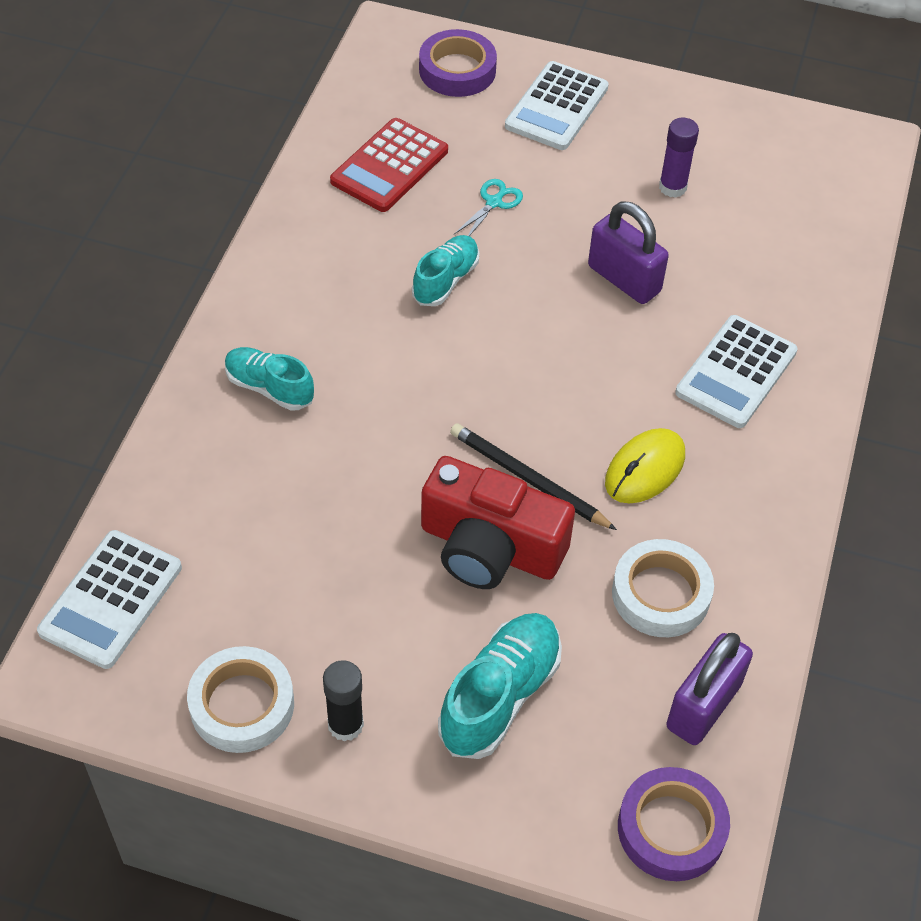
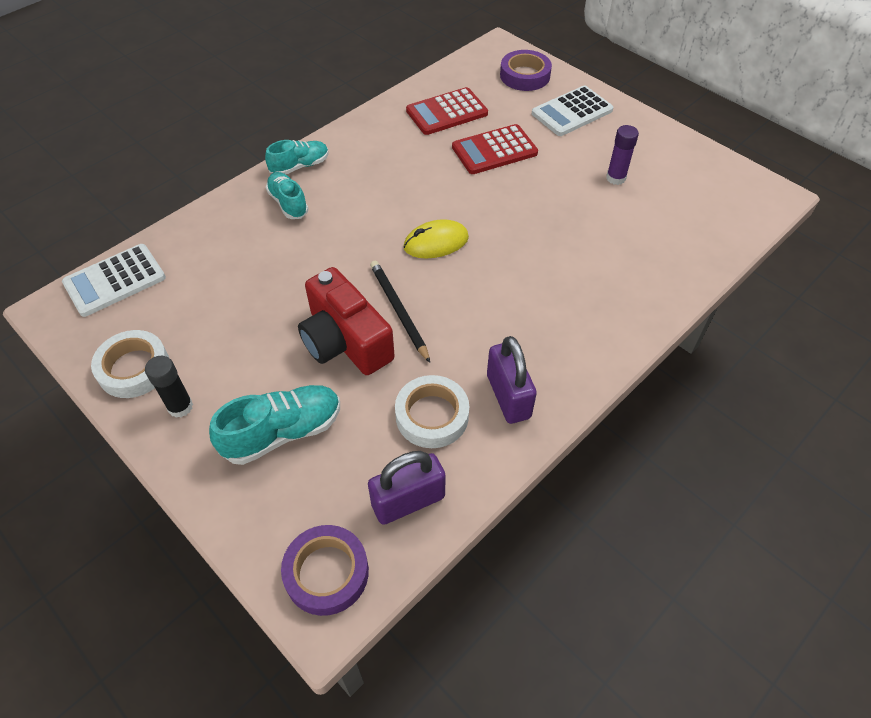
camera: 30 degrees right, 0 degrees up
(445, 280) = (433, 182): turquoise shoe -> turquoise shoe (300, 166)
(494, 202) = (494, 150): turquoise scissors -> red calculator
(624, 279) = (545, 219): purple padlock -> purple padlock (508, 396)
(645, 469) = (477, 334): yellow mouse -> yellow mouse (436, 242)
(736, 372) = (582, 300): white calculator -> none

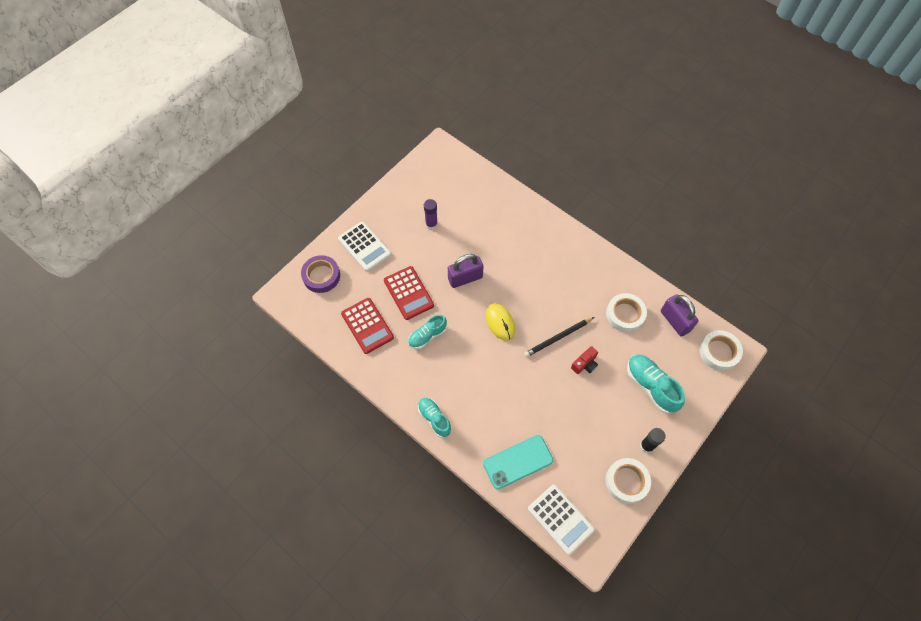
camera: 95 degrees left, 10 degrees up
(212, 243) = (518, 462): none -> turquoise phone
(288, 203) = (473, 419): turquoise shoe -> turquoise shoe (427, 336)
(326, 573) = (719, 352): purple tape -> white tape
(345, 341) = (585, 364): red camera -> red camera, size x0.47
(508, 396) = (606, 279): purple padlock -> purple padlock (465, 278)

